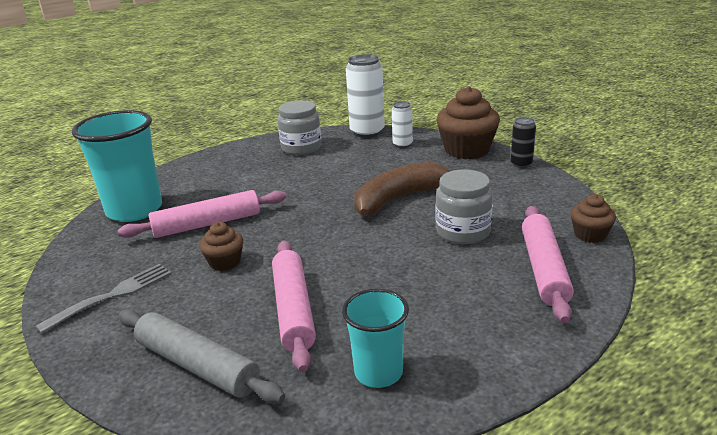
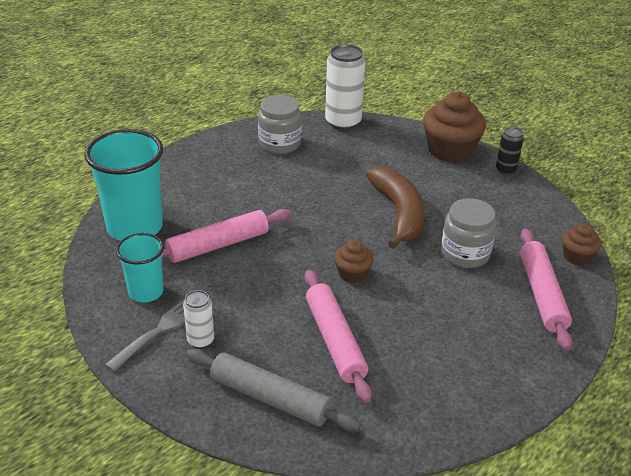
camera: 10 degrees left, 10 degrees up
(225, 262) = (253, 290): brown cupcake -> brown cupcake (352, 274)
(378, 372) = (424, 399): turquoise cup -> turquoise cup (146, 292)
(400, 198) = (398, 213): brown banana -> brown banana turned 120 degrees clockwise
(402, 144) = (384, 141): white can -> white can (200, 340)

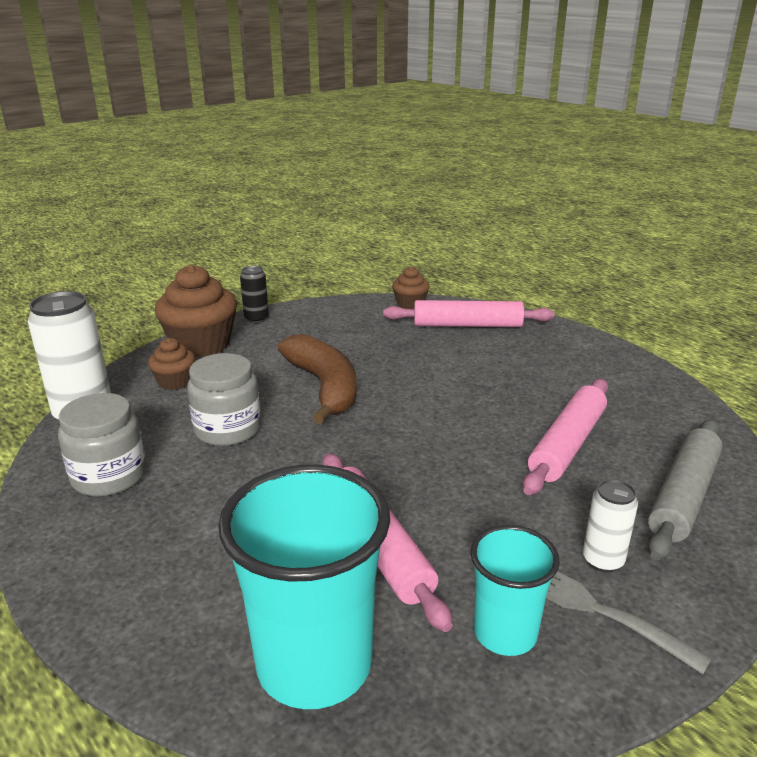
camera: 85 degrees left, 10 degrees down
(334, 341) = (567, 445): pink rolling pin -> pink rolling pin turned 45 degrees counterclockwise
(352, 274) = (443, 426): brown cupcake -> brown cupcake (175, 382)
(398, 213) = (324, 387): brown banana -> brown banana turned 75 degrees clockwise
(465, 253) = (404, 354): grey jar -> grey jar (227, 429)

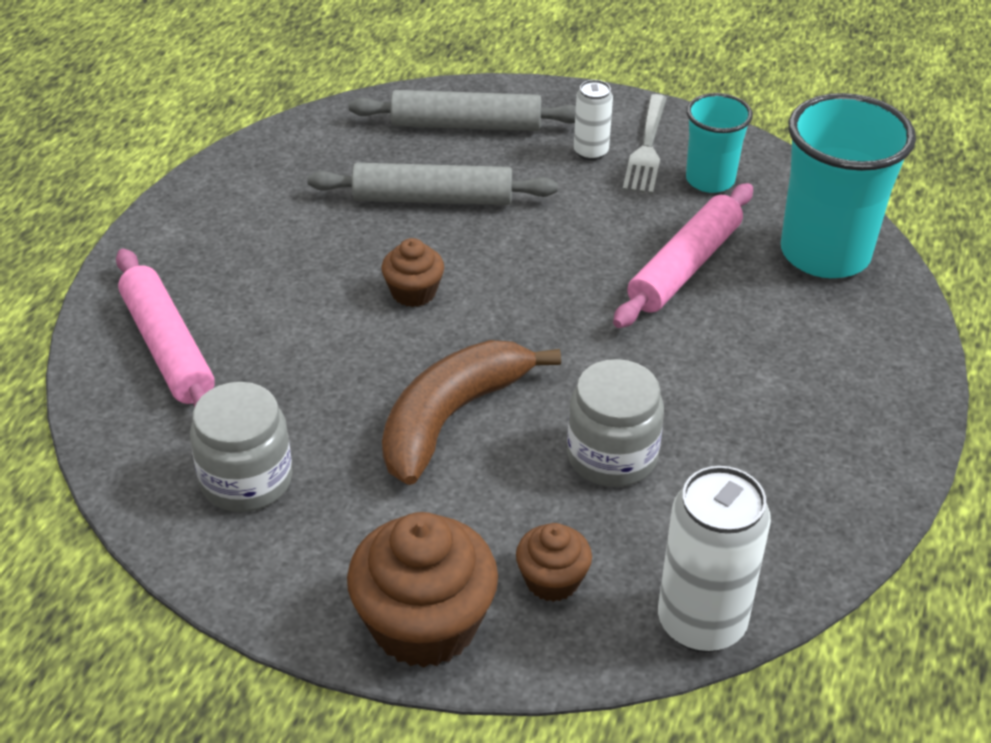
camera: 120 degrees left, 15 degrees up
(109, 476) = (774, 503): grey jar -> grey jar (246, 480)
(256, 319) = (285, 607): black can -> none
(410, 304) = (114, 436): brown cupcake -> brown cupcake (413, 292)
(567, 445) = (432, 198): pink rolling pin -> grey rolling pin

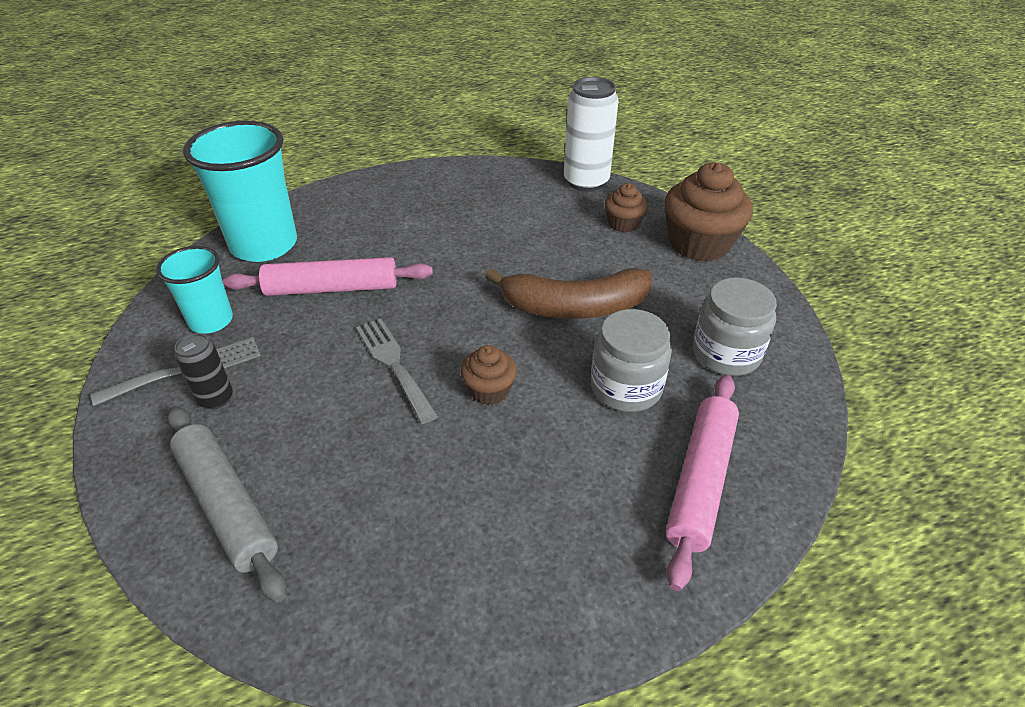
camera: 130 degrees left, 0 degrees up
(432, 198) = (366, 453): grey rolling pin -> none
(517, 255) = (394, 364): none -> grey fork
(590, 152) = (216, 398): white can -> black can
(612, 456) = (526, 242): grey jar -> grey jar (626, 387)

